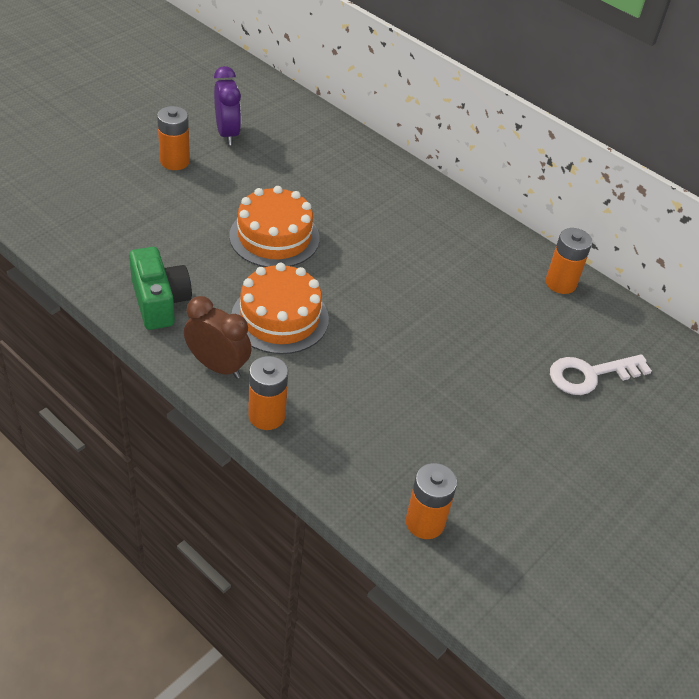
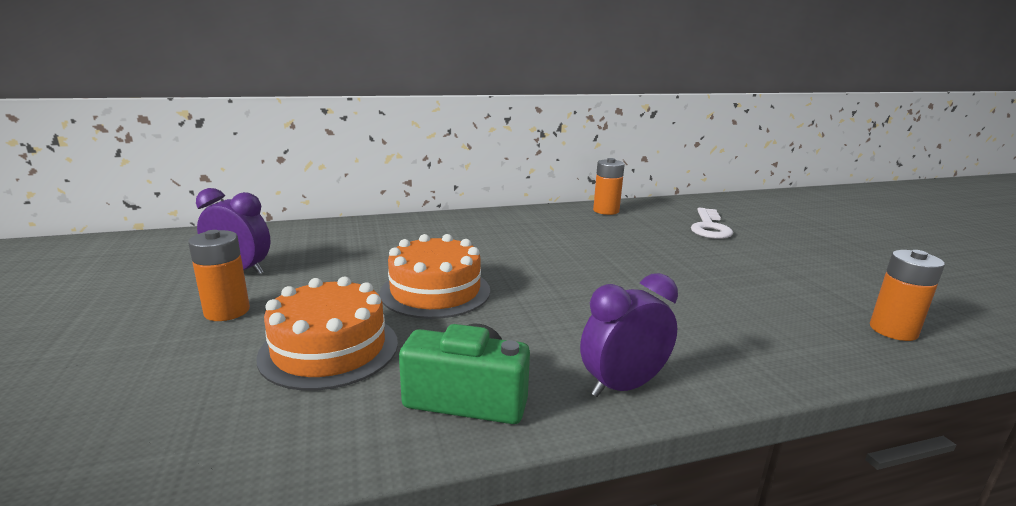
camera: 55 degrees left, 25 degrees down
(218, 366) = (623, 386): brown clock -> purple clock
(266, 416) = (725, 375): orange battery -> none
(280, 317) = (564, 322): orange cake -> orange cake (329, 349)

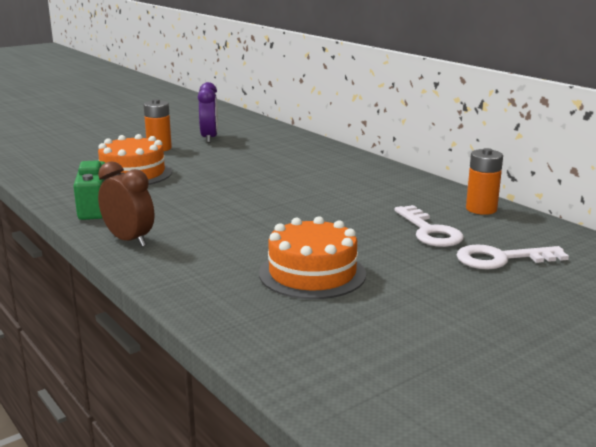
camera: 70 degrees right, 0 degrees up
(435, 291) = (221, 181): orange cake -> orange cake (312, 273)
(623, 386) = (129, 240): purple clock -> brown clock
(648, 234) = (429, 231): none -> white key
(893, 330) = (287, 342): orange battery -> none

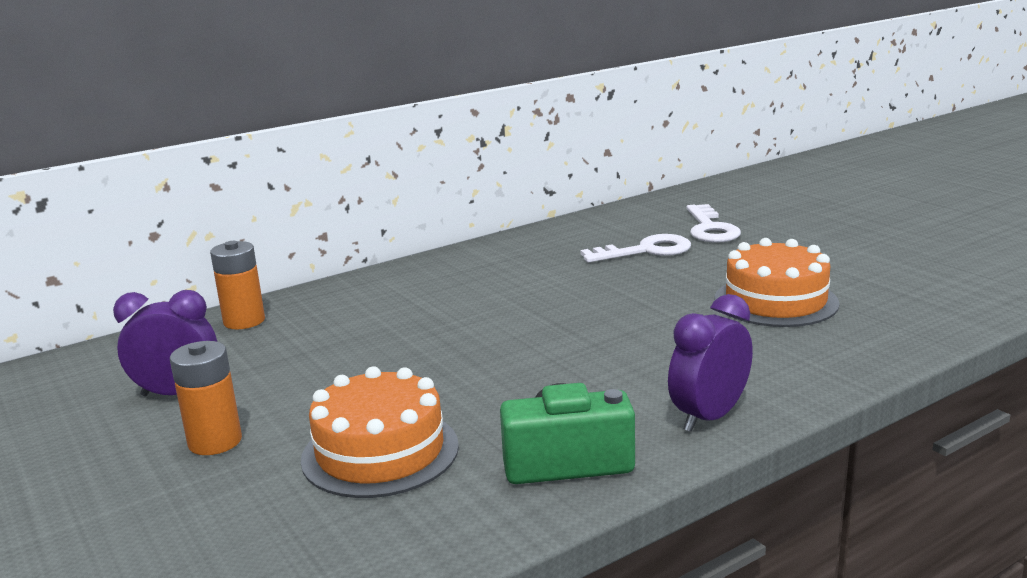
camera: 85 degrees left, 0 degrees up
(129, 240) = (709, 417): brown clock -> purple clock
(481, 209) = (578, 229): orange battery -> orange battery (244, 321)

